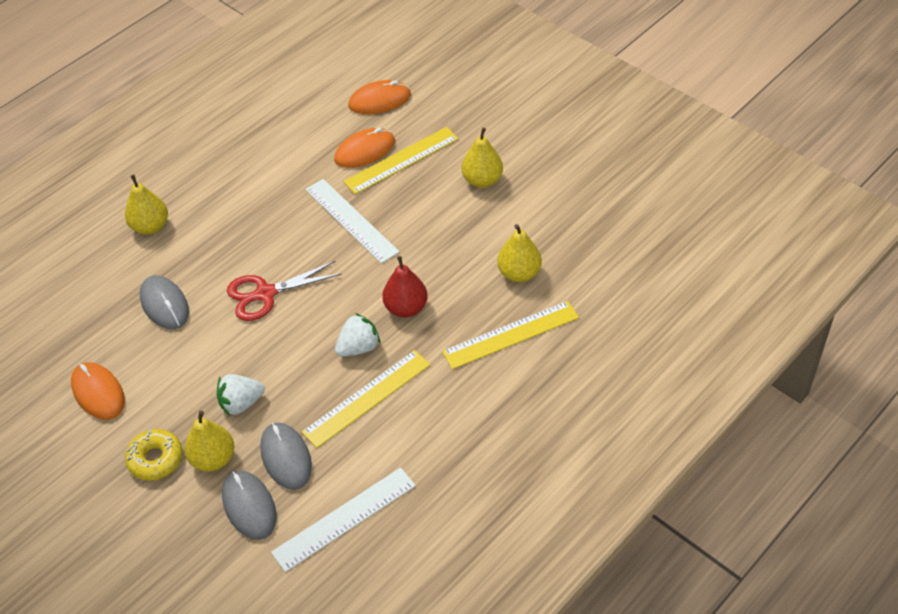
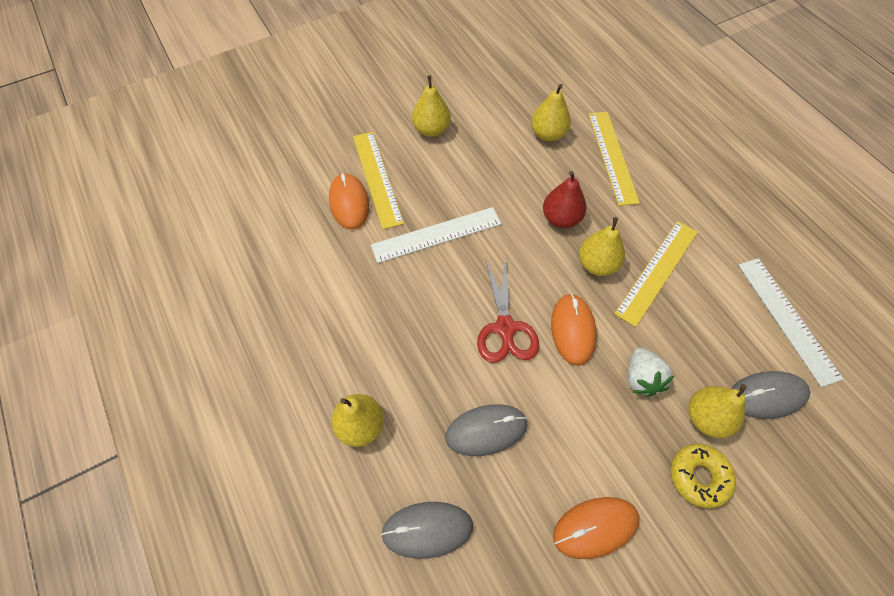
camera: 75 degrees left, 10 degrees up
(286, 457) = (714, 352): grey mouse -> grey mouse (427, 529)
(359, 347) = (597, 264): white strawberry -> yellow pear
(367, 398) = (657, 272): yellow ruler -> yellow ruler turned 60 degrees clockwise
(379, 100) = (287, 176): orange mouse -> orange mouse (573, 330)

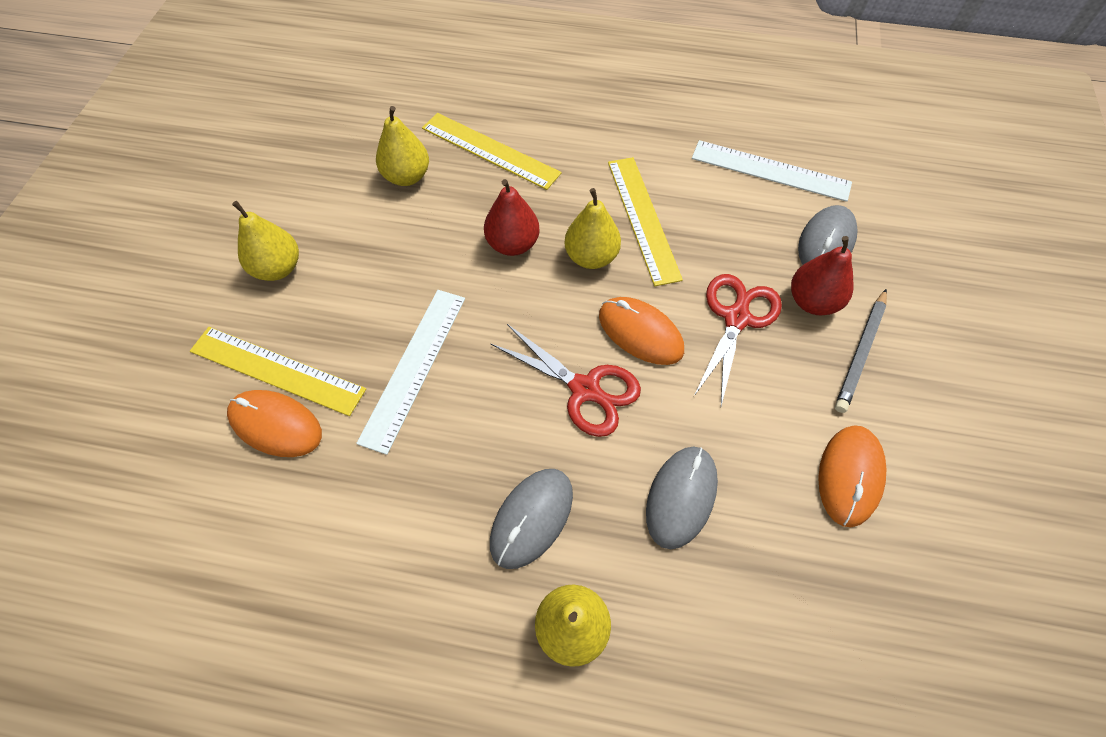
camera: 50 degrees left, 0 degrees up
(427, 529) = (744, 643): grey mouse -> grey mouse (532, 518)
(641, 378) = (736, 318): white strawberry -> red scissors
(699, 477) = (860, 352): yellow donut -> grey pencil
(706, 418) = (812, 301): yellow pear -> red pear

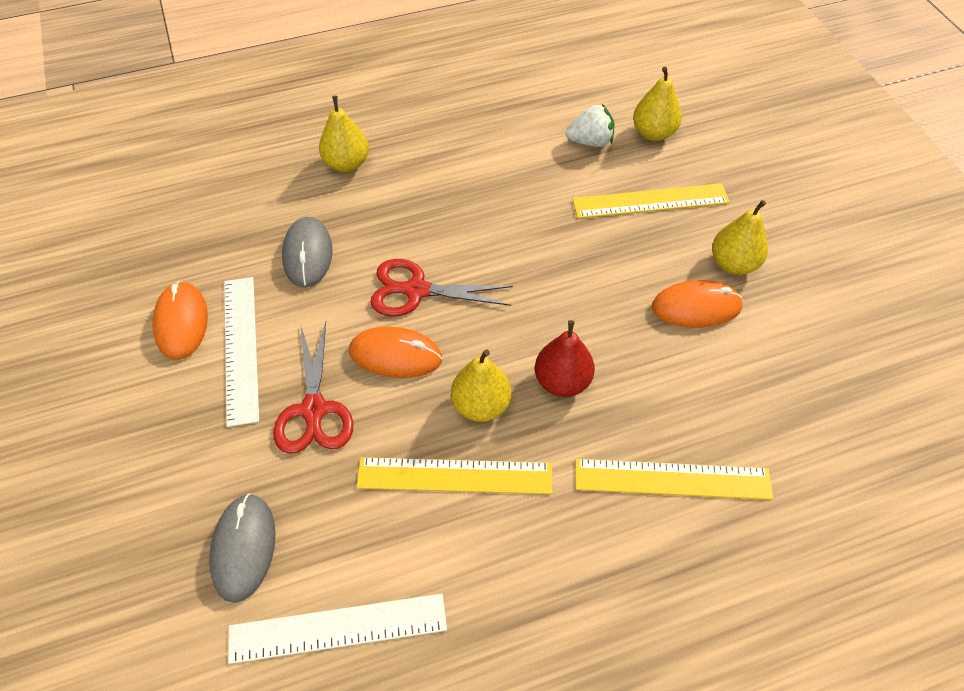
camera: 150 degrees right, 5 degrees down
(255, 488) = (590, 141): none -> white strawberry
(275, 425) = (615, 174): orange mouse -> orange mouse (696, 307)
(407, 177) = (722, 401): yellow pear -> yellow pear (653, 133)
(414, 367) = (557, 246): white ruler -> white ruler (241, 348)
(532, 518) = (404, 200): grey mouse -> none
(643, 218) = (454, 476): yellow ruler -> yellow ruler turned 45 degrees counterclockwise
(812, 301) = (243, 464): red pear -> none
(860, 352) = (186, 431): grey pencil -> none

